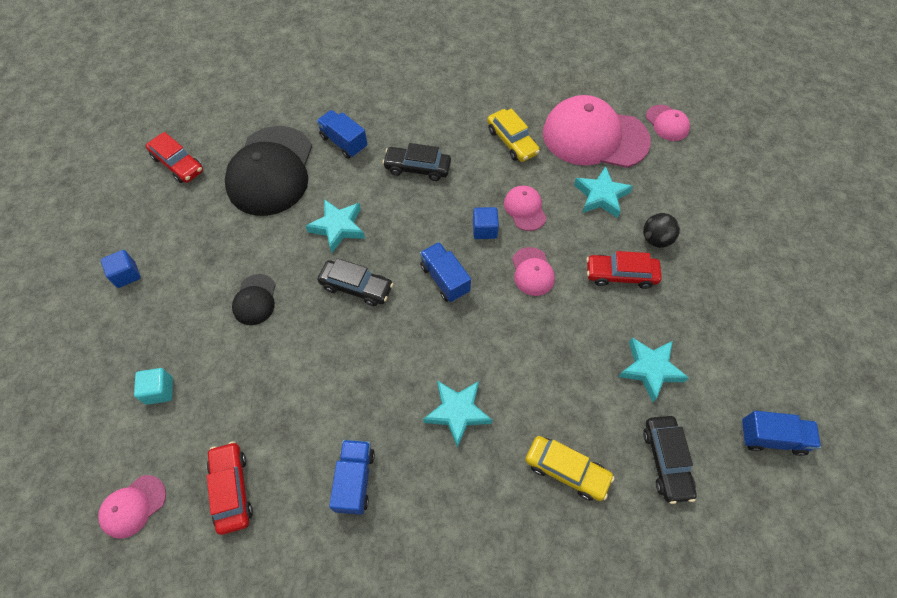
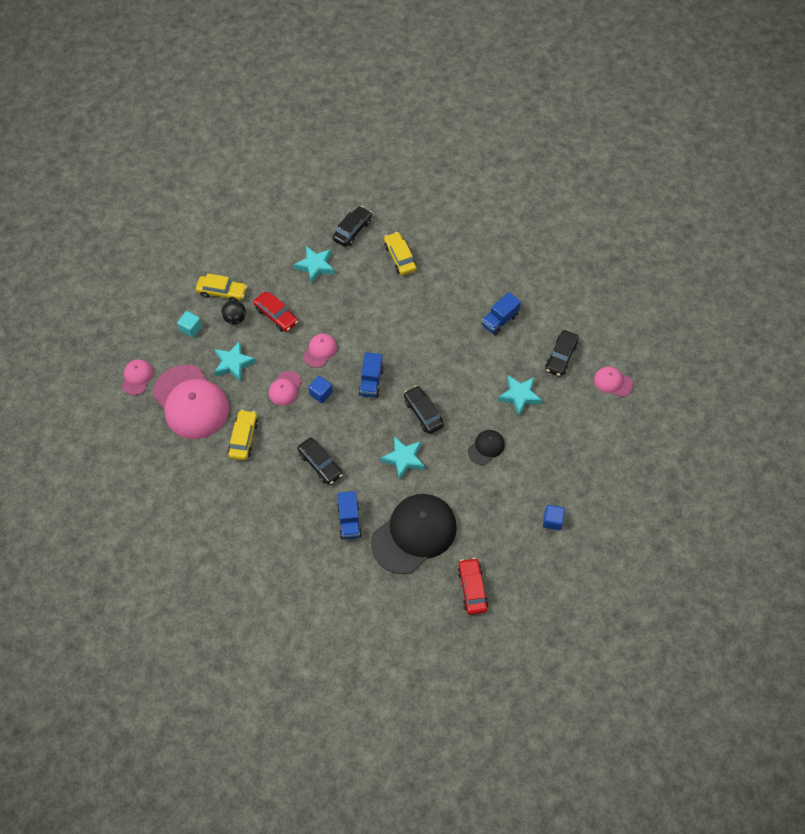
camera: 140 degrees left, 0 degrees up
(133, 506) = (613, 382): pink cap -> pink cap turned 150 degrees counterclockwise
(159, 390) = (570, 431): turquoise cube -> turquoise cube (191, 328)
(232, 489) = (561, 357): red car -> black car
(457, 412) = (426, 314): turquoise star -> turquoise star (519, 396)
(704, 256) = (222, 292): none -> yellow car
(771, 437) = (296, 206): blue truck -> none

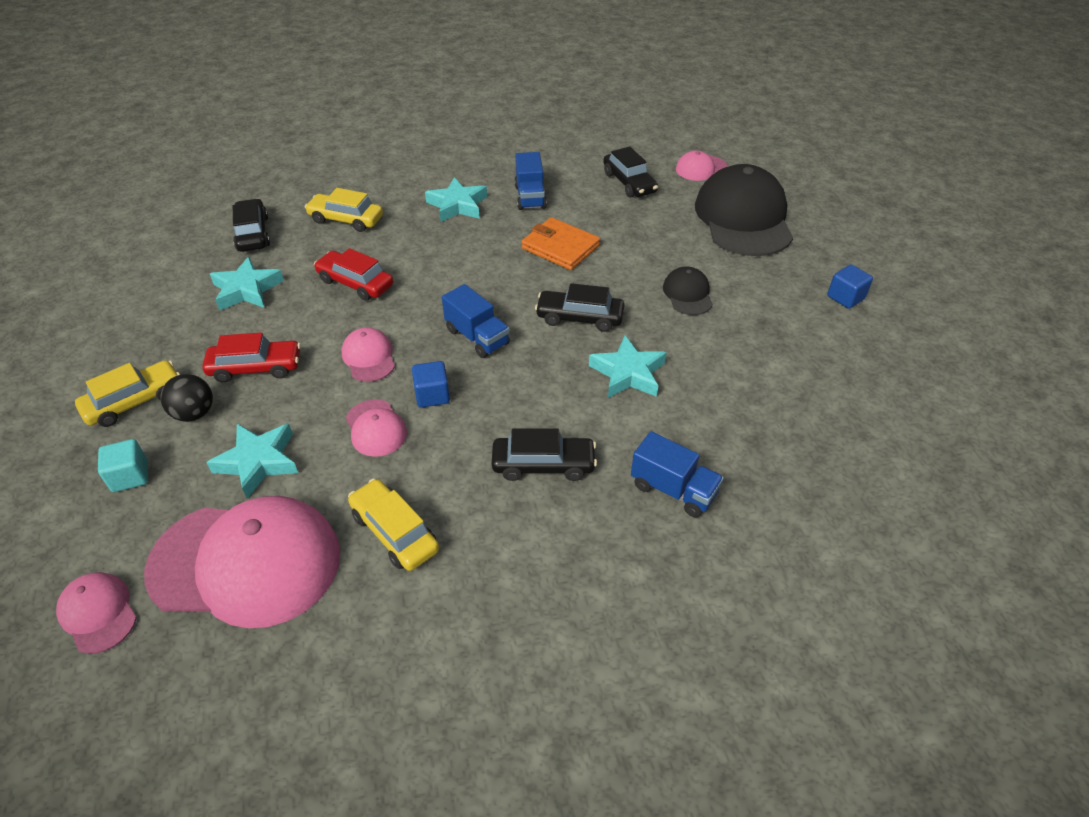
camera: 50 degrees left, 15 degrees down
(414, 534) = (759, 430): black cap -> black cap (743, 218)
(470, 366) = (560, 247): none -> orange wallet
(472, 589) = (898, 422): red car -> red car (355, 283)
(519, 396) = (645, 233): turquoise star -> turquoise star (457, 205)

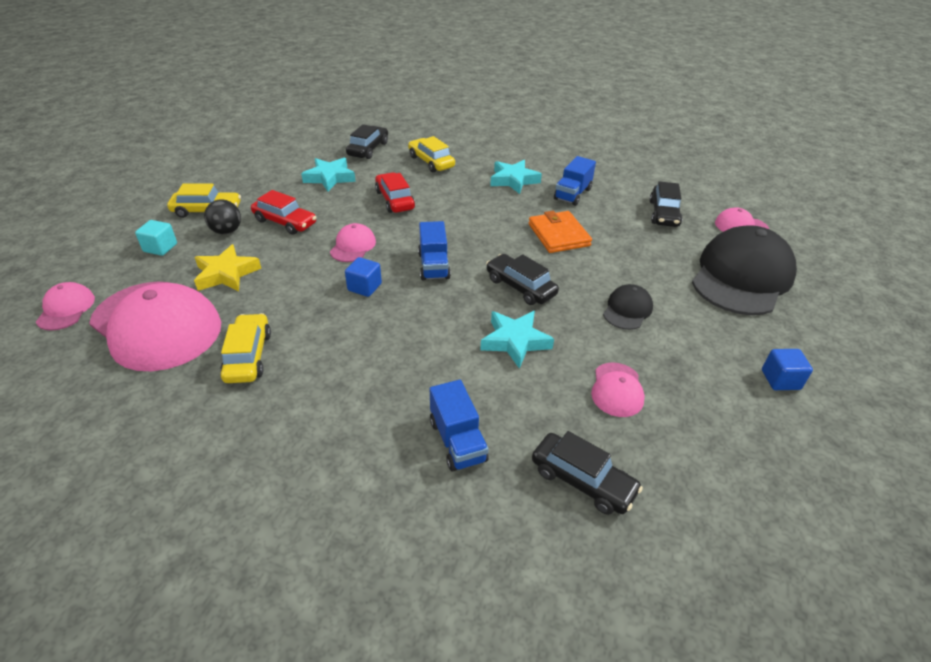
camera: 35 degrees right, 5 degrees down
(258, 462) = (226, 274): turquoise star -> yellow star
(376, 428) = (309, 289): pink cap -> pink cap (617, 390)
(543, 465) = (384, 369): black car -> black car (582, 481)

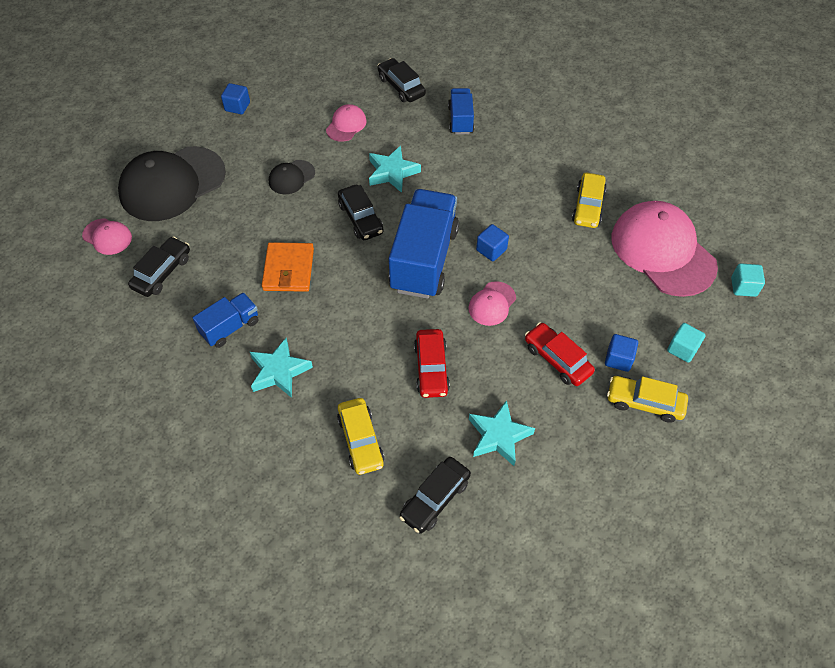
camera: 160 degrees left, 15 degrees up
(66, 309) = (743, 287): pink cap -> turquoise cube
(226, 274) = (612, 296): yellow star -> none
(227, 231) = (618, 359): black ball -> blue cube
(434, 266) = (424, 259): blue truck -> blue truck, size x1.94

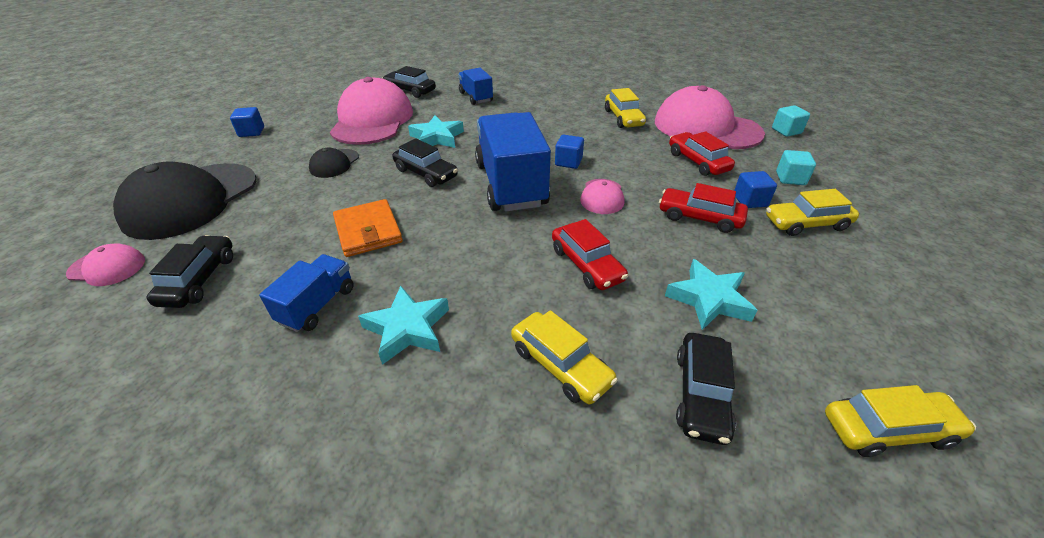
camera: 25 degrees left, 15 degrees down
(346, 125) = (372, 120): pink cap -> pink cap, size x2.18
(532, 572) = (887, 429): none -> yellow car
(612, 295) = (698, 162): none -> red car

